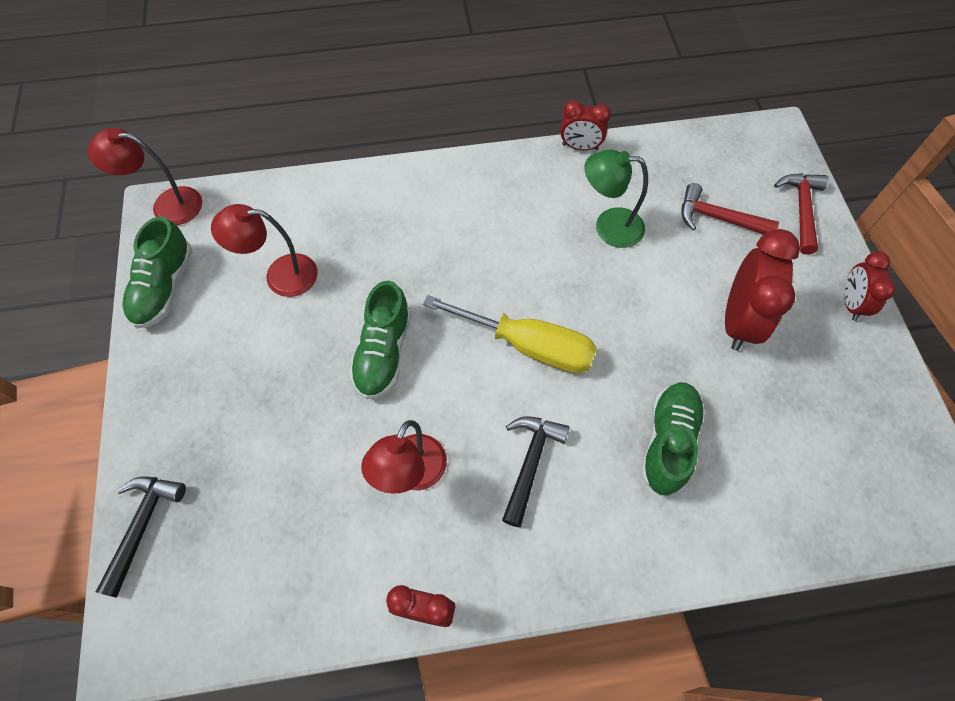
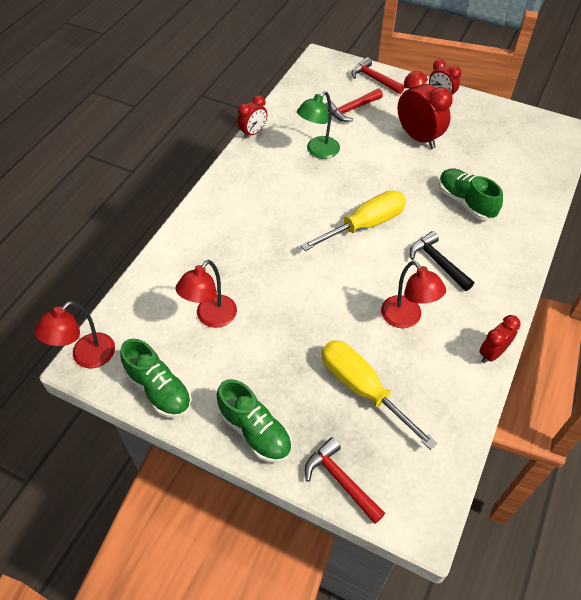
camera: 55 degrees left, 10 degrees down
(143, 526) = (340, 480): black hammer -> red hammer
(276, 481) = (363, 389): none -> yellow screwdriver
(383, 352) = (315, 292): green shoe -> green shoe (255, 431)

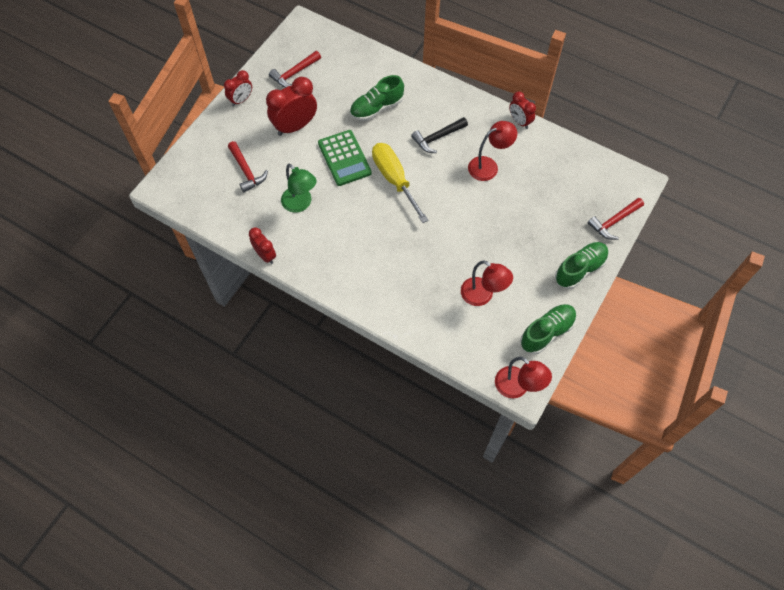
camera: 85 degrees left, 10 degrees up
(363, 389) = (547, 201): yellow screwdriver -> none
(374, 79) = (205, 147): red hammer -> red hammer (294, 73)
(385, 180) = (344, 158): none -> green calculator

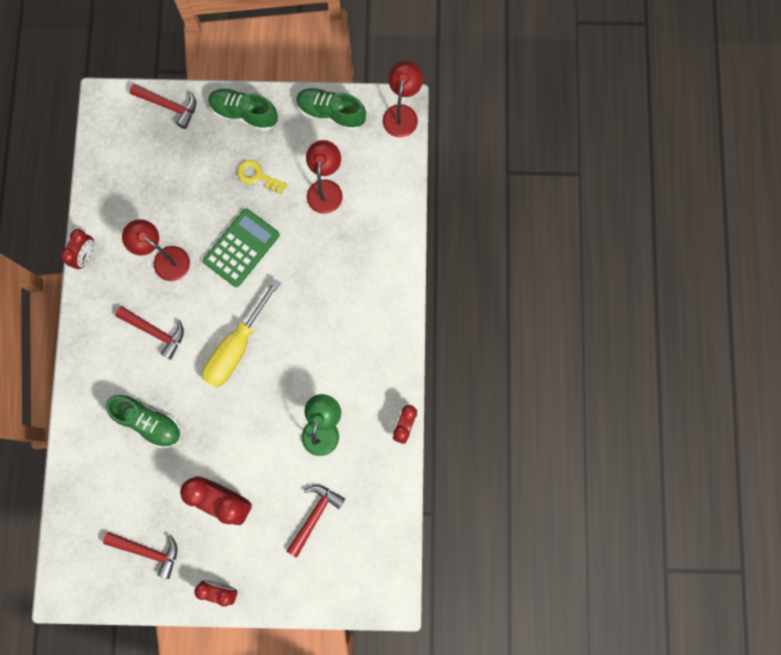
camera: 120 degrees left, 15 degrees up
(344, 158) = (238, 417): green calculator -> green calculator (241, 248)
(437, 138) = (155, 332): black hammer -> red hammer
(520, 254) = (258, 176): none -> yellow key

